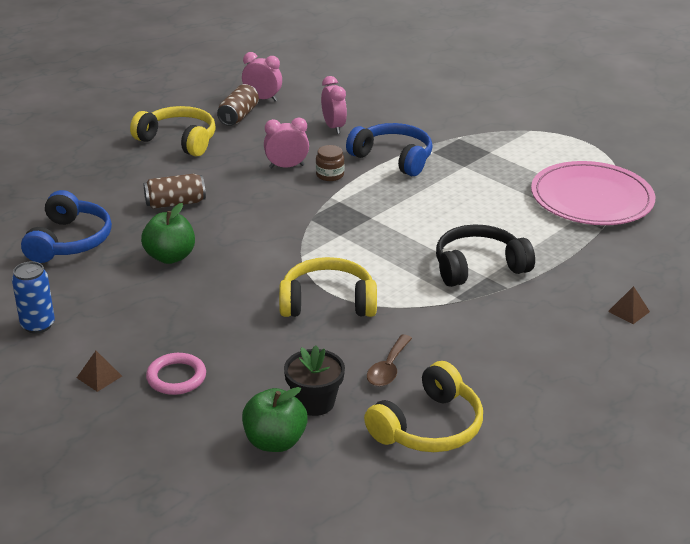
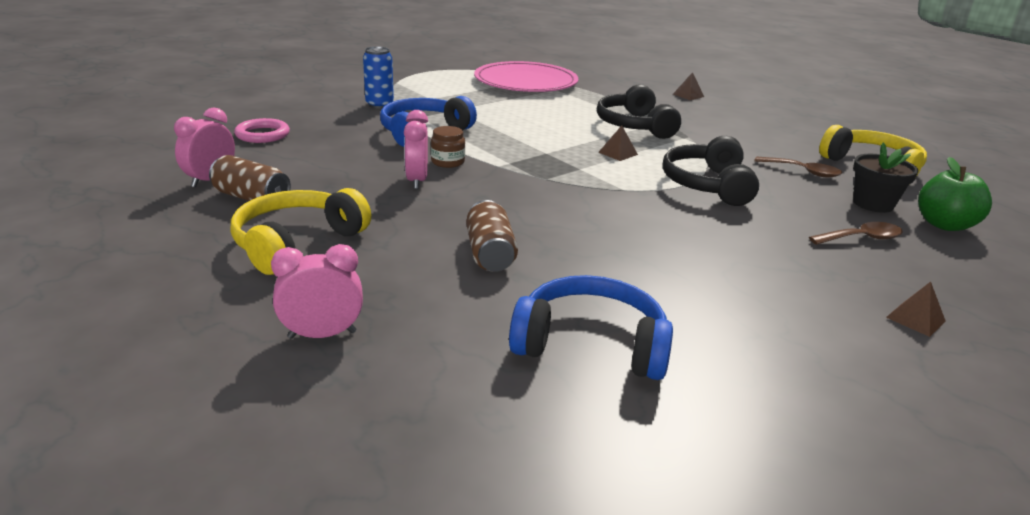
camera: 85 degrees left, 5 degrees down
(38, 325) = (831, 372): blue can -> blue can (379, 105)
(170, 257) = (631, 262): green apple -> none
(176, 377) = (882, 268): pink ring -> pink ring (262, 135)
(232, 377) = (861, 238): none -> brown spoon
(328, 302) = (708, 185): yellow headphones -> black headphones
(333, 127) = (330, 150): pink clock -> pink clock (322, 334)
(389, 255) = (618, 153): none -> brown pyramid

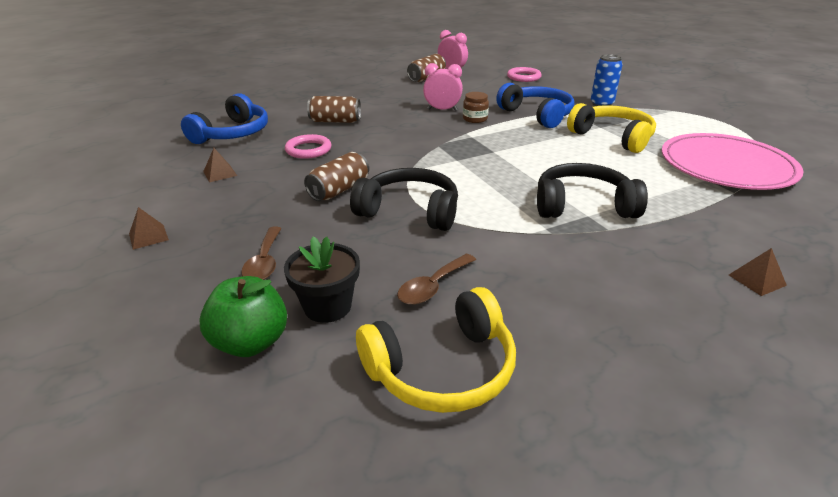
camera: 105 degrees right, 5 degrees up
(297, 243) = (370, 86): yellow headphones -> yellow headphones (612, 137)
(322, 334) = (288, 90): pink clock -> none
(610, 258) = (308, 150): none -> pink ring
(618, 153) = (494, 182): brown pyramid -> brown pyramid (220, 173)
(700, 222) = (339, 190): none -> brown can

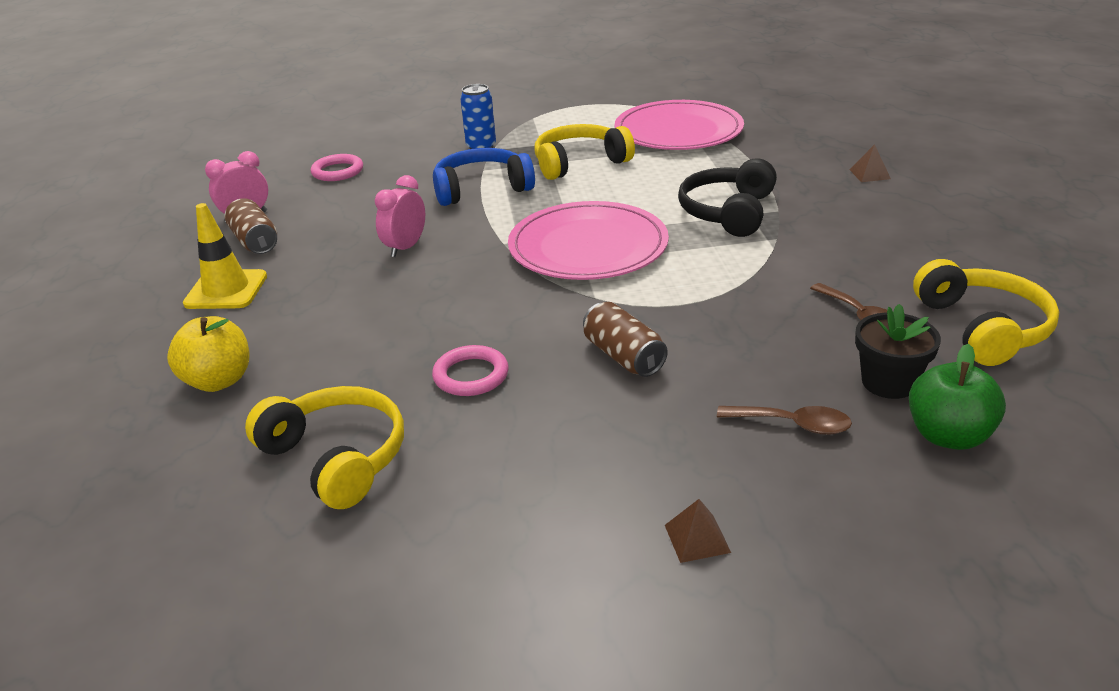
camera: 70 degrees left, 0 degrees up
(220, 173) = (507, 469): brown pyramid -> none
(232, 133) = (336, 458): blue headphones -> yellow headphones
(294, 99) = (219, 381): none -> yellow apple
(335, 121) = (370, 343): brown can -> none
(374, 83) = (226, 290): none -> yellow traffic cone
(409, 211) = (703, 311): black headphones -> none
(475, 119) = (460, 230): brown jar -> none
(480, 159) = (588, 247): none -> pink plate

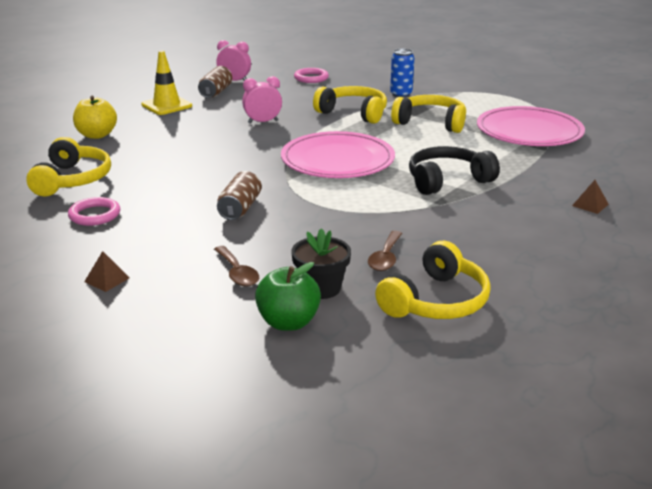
camera: 45 degrees right, 5 degrees down
(471, 375) = (171, 180): pink ring -> pink ring (95, 215)
(481, 189) = (353, 113): blue headphones -> yellow headphones

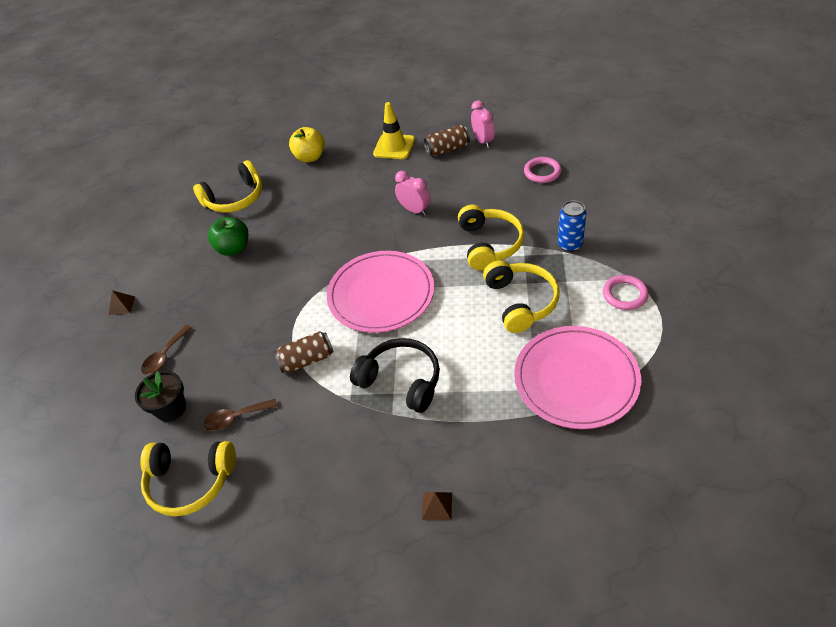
camera: 60 degrees right, 20 degrees up
(95, 215) = (195, 242): pink ring -> pink ring (625, 294)
(240, 208) = (255, 297): brown can -> brown can (307, 360)
(288, 322) = (119, 418): green apple -> green apple (233, 248)

